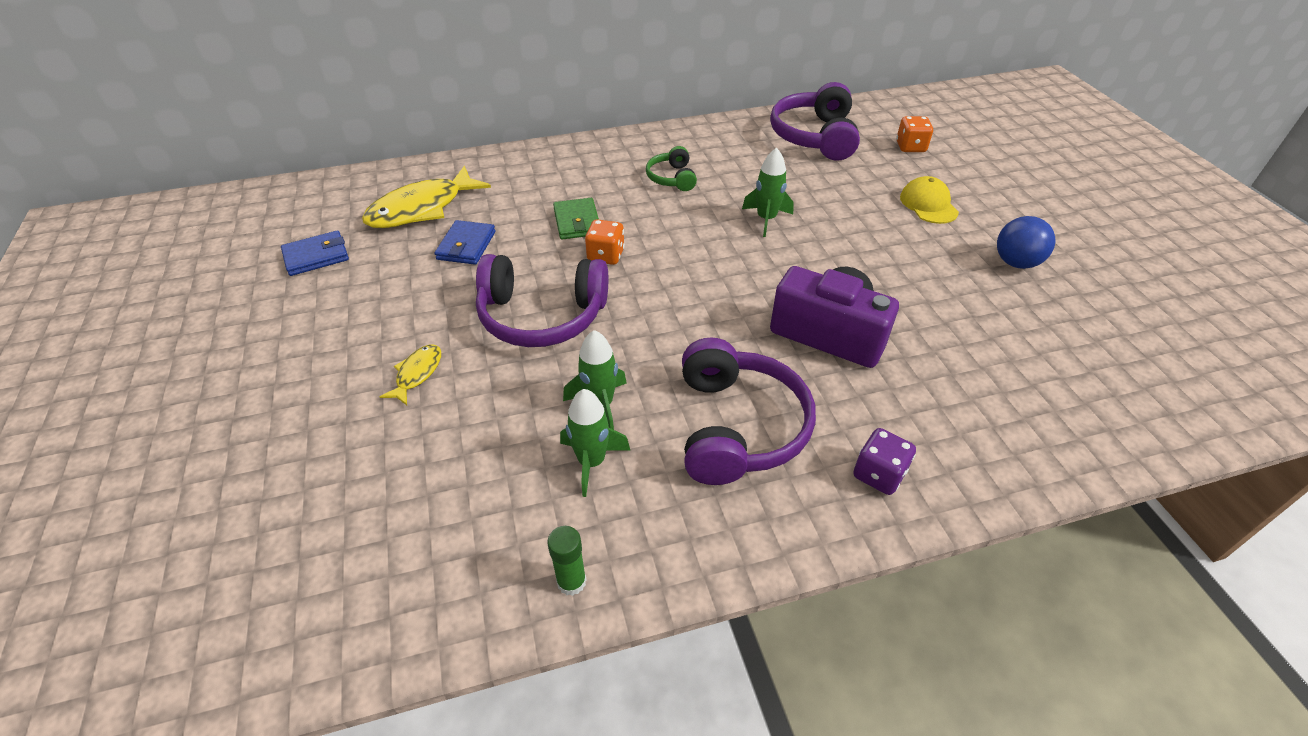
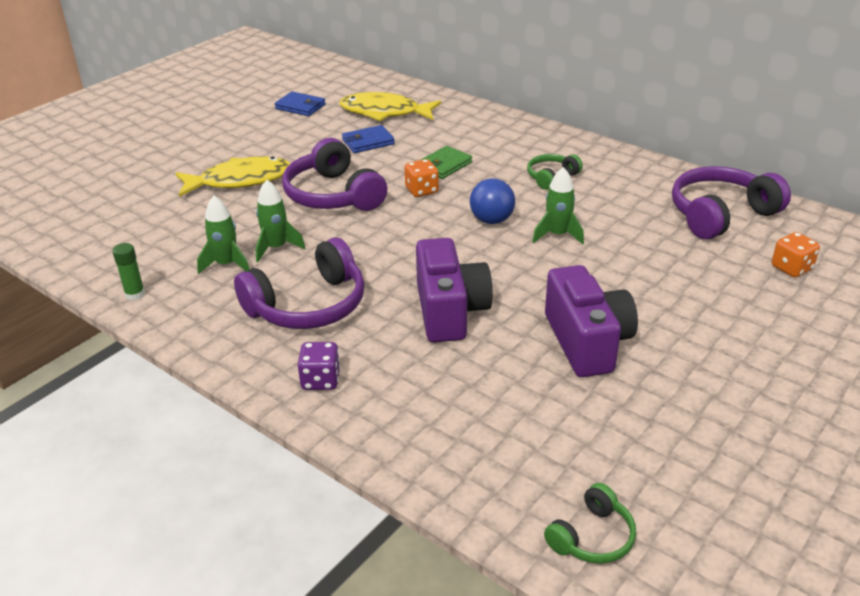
camera: 55 degrees right, 10 degrees down
(417, 374) = (240, 180): yellow fish -> yellow fish, size x2.06
(928, 204) = (704, 306): yellow cap -> none
(934, 280) = (587, 342): none -> purple camera
(1015, 262) = (680, 382): blue ball -> blue ball (491, 220)
(1183, 399) = (592, 537): none -> green headphones

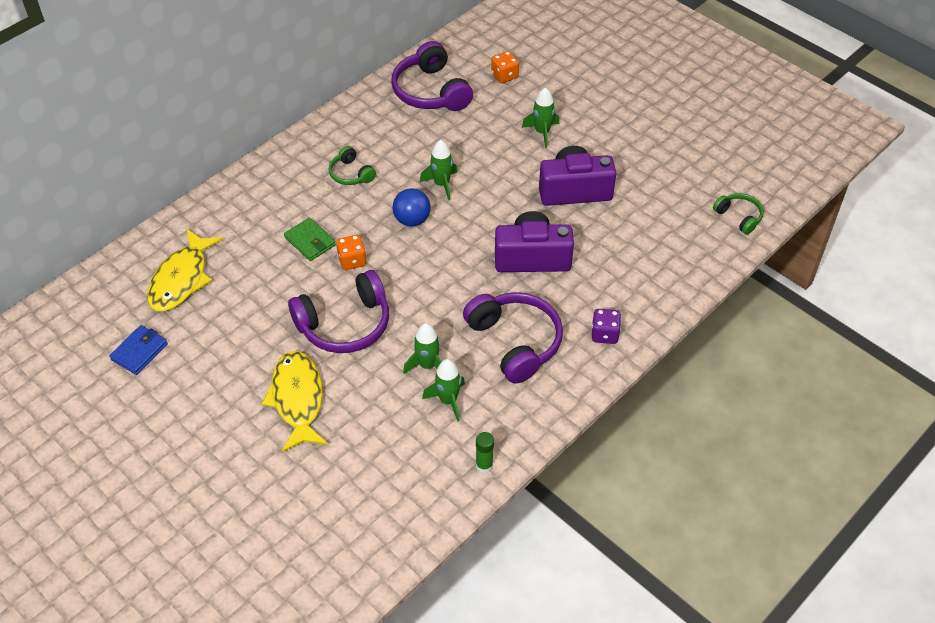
camera: 85 degrees left, 15 degrees up
(368, 142) = (245, 295): blue wallet -> none
(692, 307) = (542, 132): none -> green rocket

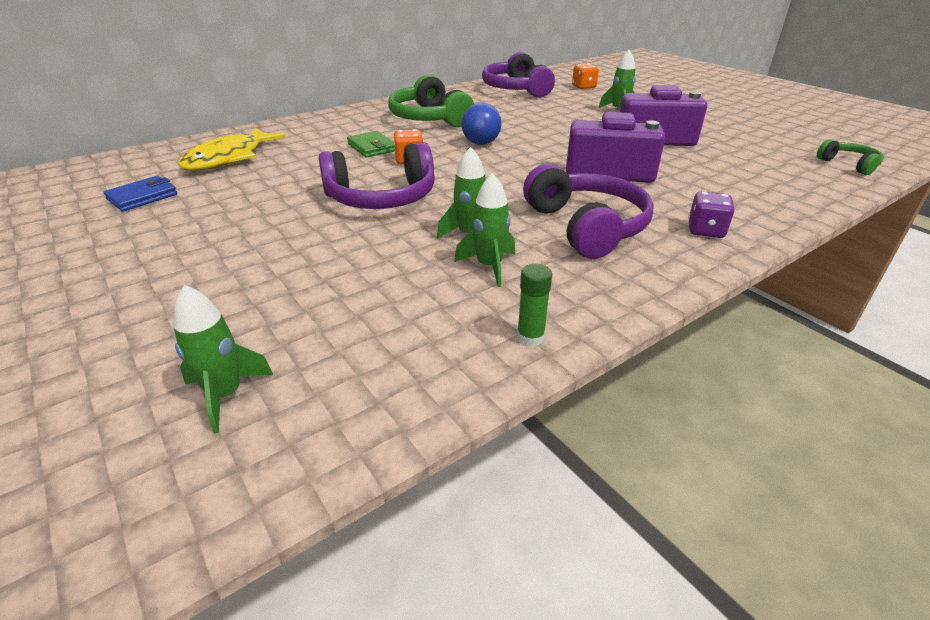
camera: 10 degrees right, 15 degrees down
(297, 399) = (293, 247): yellow fish -> none
(351, 174) = (430, 118): green headphones -> green headphones, size x1.90
(442, 184) = (516, 128): green rocket -> green rocket (226, 395)

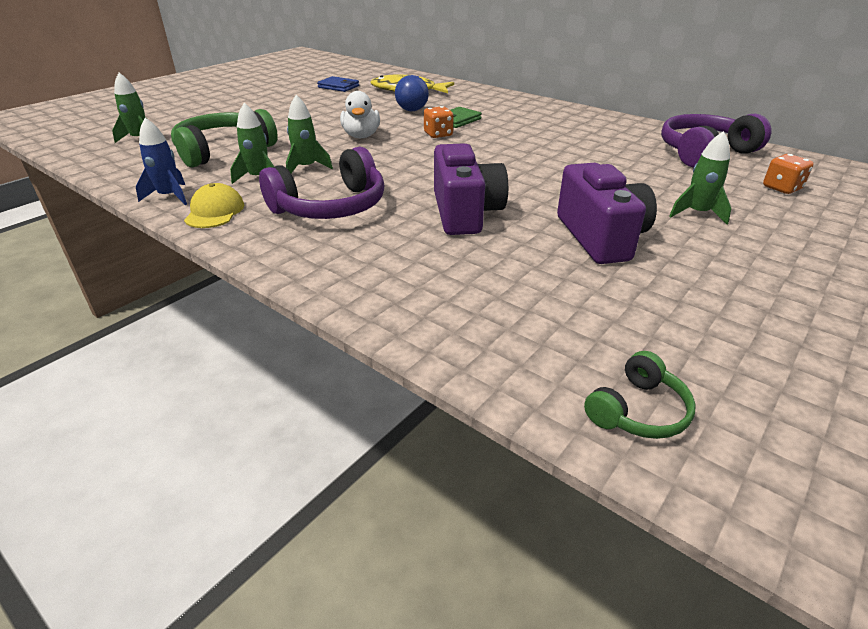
camera: 75 degrees right, 0 degrees up
(382, 197) = (361, 136): purple headphones -> white duck
(430, 118) = (550, 128): green headphones -> green headphones (224, 151)
(481, 143) = (500, 153): blue ball -> blue ball (412, 110)
(530, 337) = (169, 196): green glue stick -> blue rocket
(588, 297) = (215, 211): none -> yellow cap
(705, 230) = (337, 262): purple dice -> none

